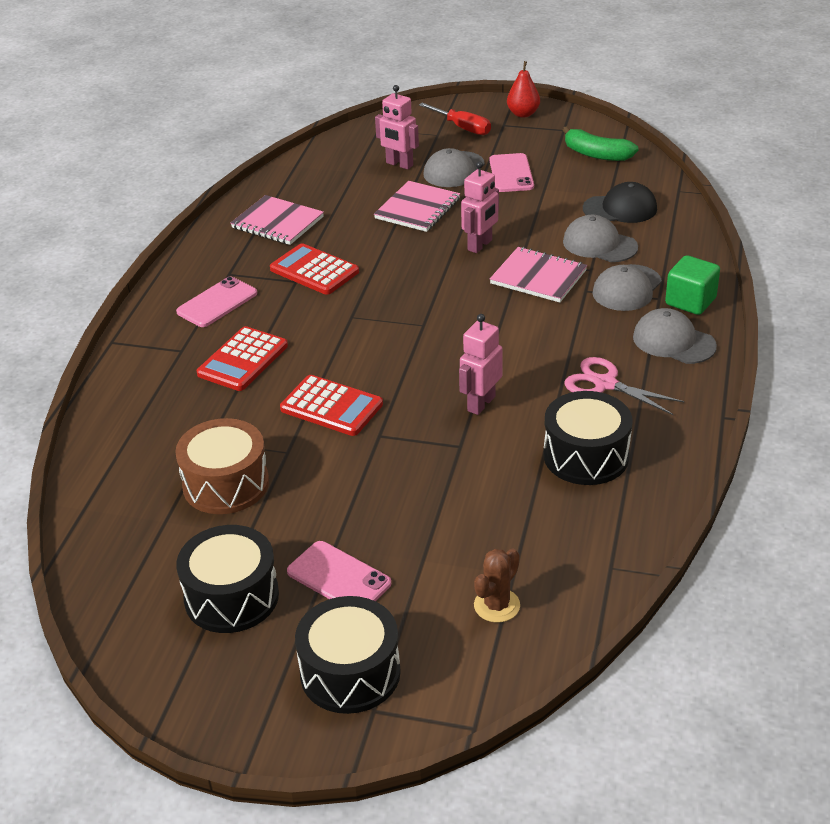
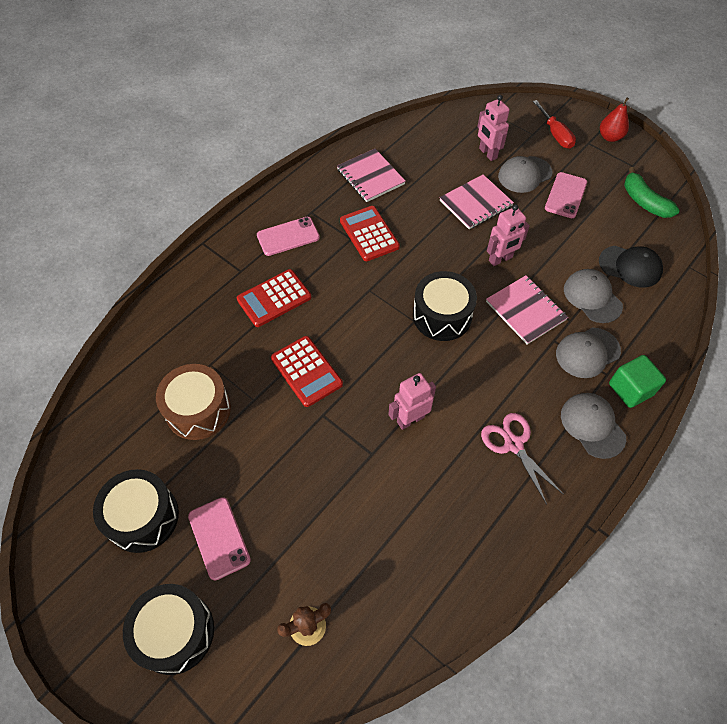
camera: 25 degrees right, 20 degrees up
(586, 456) = (456, 511): black drum -> black drum (442, 316)

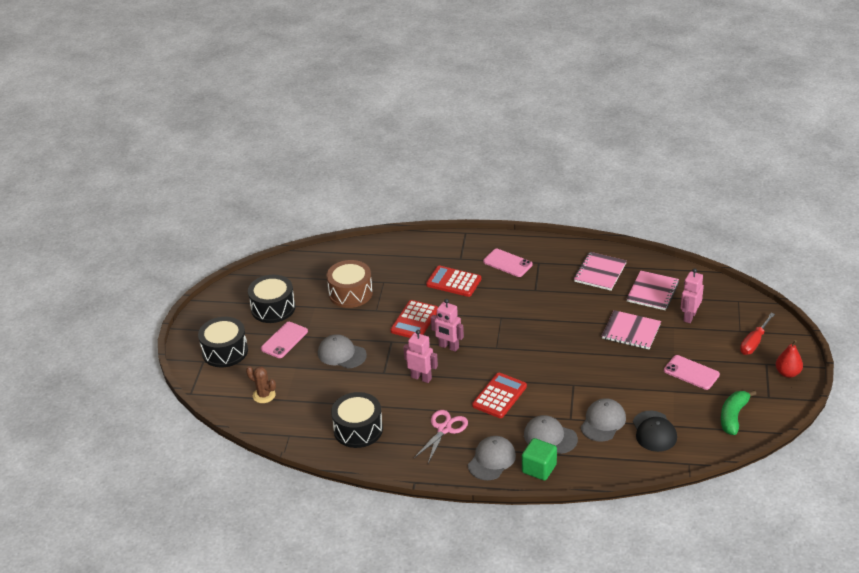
camera: 60 degrees right, 20 degrees down
(369, 234) = (547, 296): red calculator -> red calculator (499, 396)
(442, 316) = (513, 358): black drum -> black drum (358, 429)
(500, 259) = (590, 364): pink robot -> pink robot (448, 347)
(524, 174) = (689, 343): grey cap -> grey cap (341, 354)
(525, 311) = (556, 394): pink notebook -> pink notebook (652, 292)
(565, 195) = (691, 373): pink phone -> pink phone turned 45 degrees clockwise

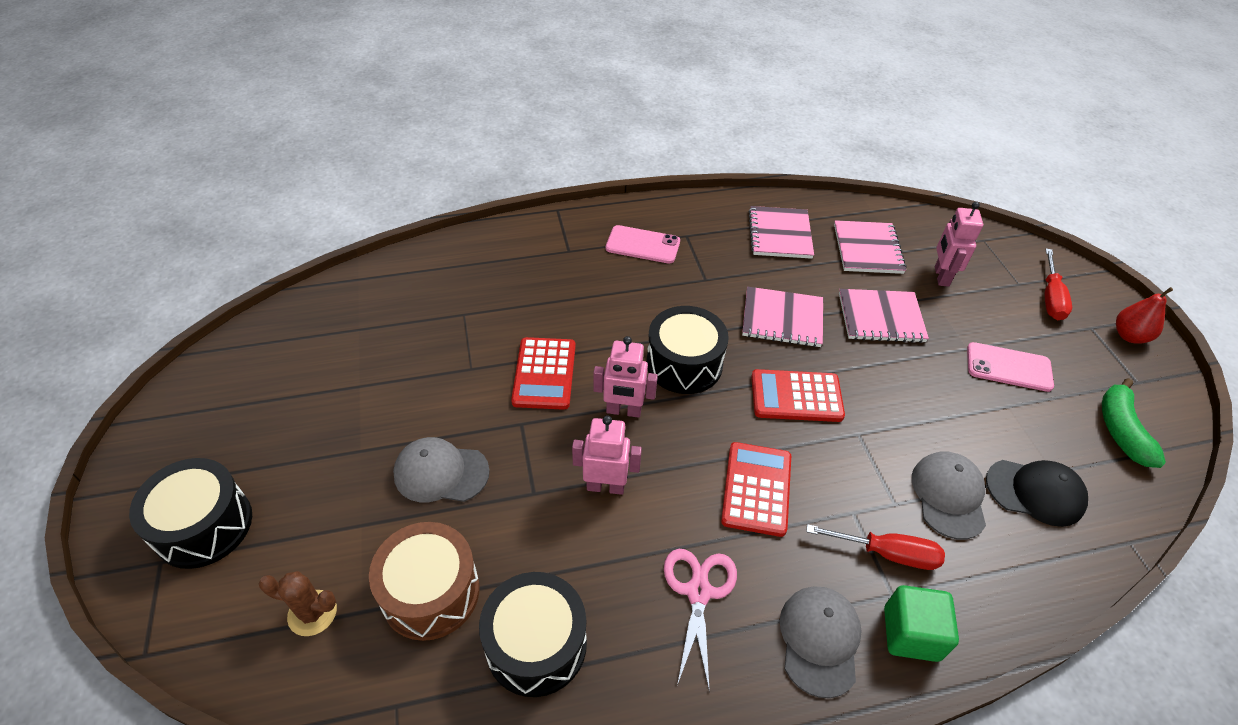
camera: 25 degrees left, 10 degrees up
(273, 308) = (281, 406): black drum -> black drum (684, 364)
(284, 340) = (321, 469): pink phone -> none
(350, 293) = (415, 346): brown drum -> brown drum (430, 592)
(453, 282) = (577, 291): red calculator -> red calculator (796, 396)
(550, 437) = (886, 553): grey cap -> red screwdriver
(568, 320) = (782, 319): none -> pink notebook
(654, 431) = (1035, 492): black cap -> black cap turned 45 degrees counterclockwise

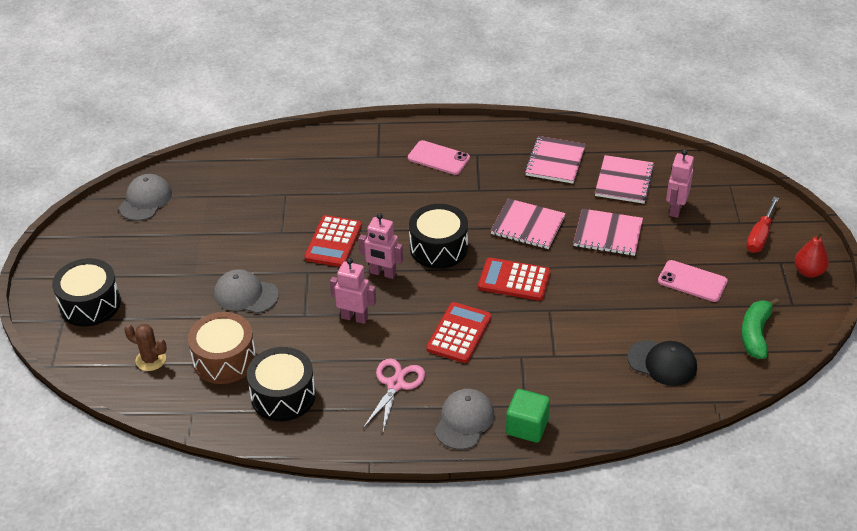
camera: 15 degrees right, 5 degrees down
(886, 553) = (533, 382): red screwdriver -> none
(948, 495) = (596, 356): grey cap -> grey cap (145, 200)

